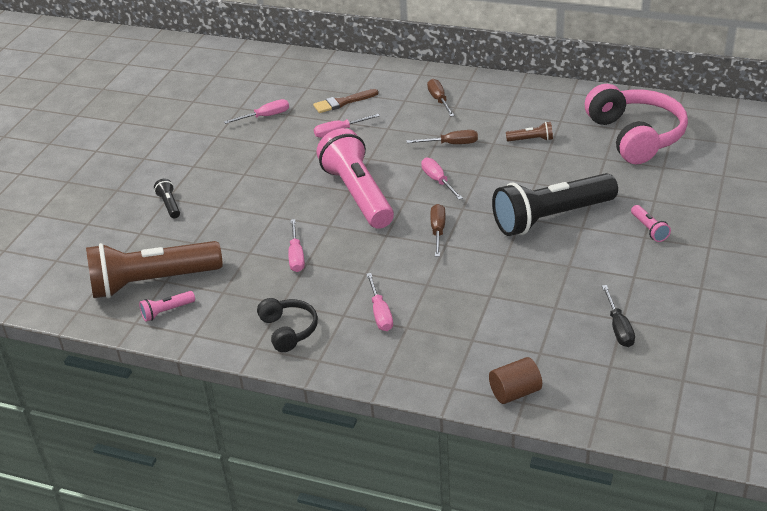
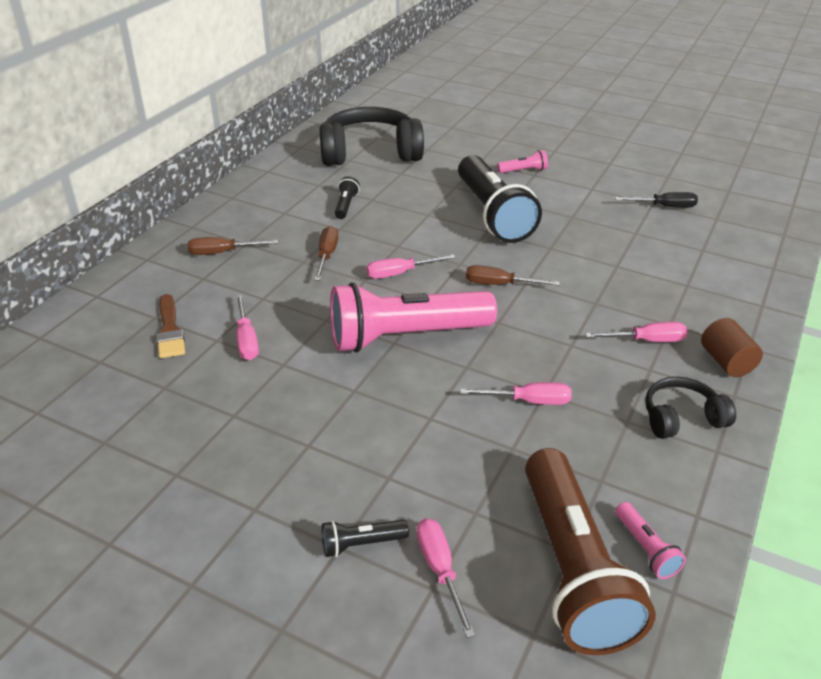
camera: 85 degrees left, 0 degrees up
(265, 116) = (154, 412): pink screwdriver -> pink screwdriver (440, 570)
(515, 392) = (761, 270): brown cylinder -> brown cylinder (726, 362)
(531, 140) = (346, 205): brown flashlight -> black flashlight
(635, 136) = (370, 153): pink headphones -> black headphones

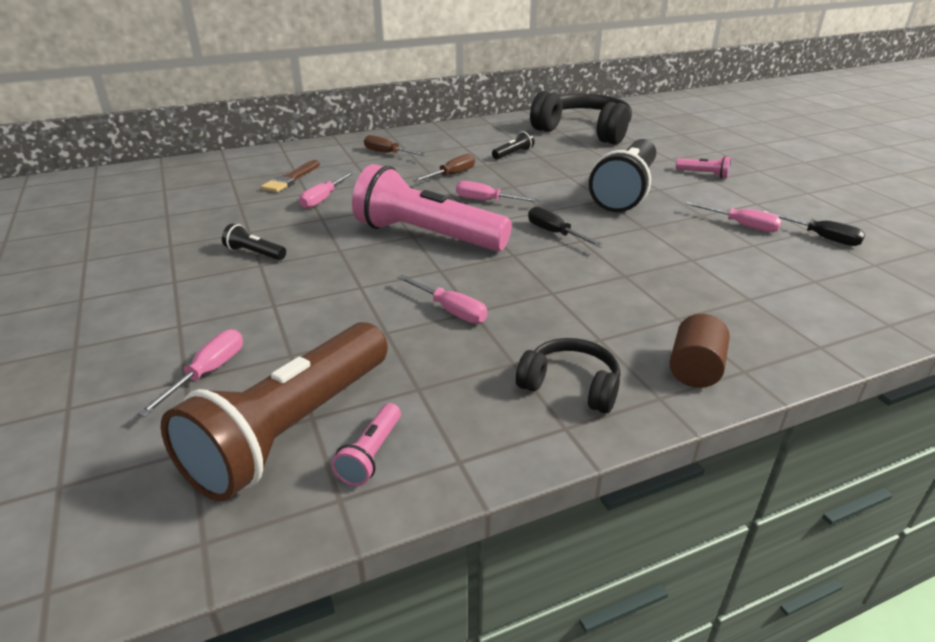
camera: 40 degrees right, 5 degrees down
(361, 544) = (192, 330): black flashlight -> black flashlight (255, 253)
(499, 284) = (555, 233): brown screwdriver -> black screwdriver
(646, 340) = (631, 319): pink screwdriver -> pink screwdriver (741, 225)

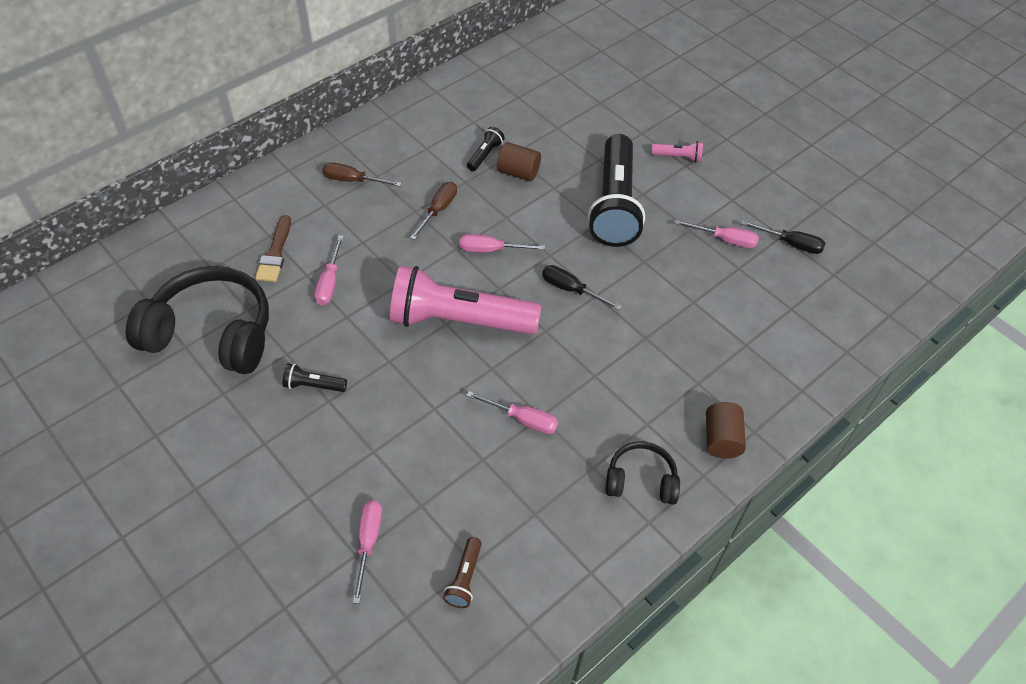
camera: 20 degrees left, 20 degrees up
(291, 429) = (464, 578): brown flashlight -> brown flashlight, size x0.40
(371, 454) = (531, 584): pink flashlight -> none
(539, 165) = (518, 172): none -> brown cylinder
(583, 131) = (542, 92): black headphones -> black headphones (212, 333)

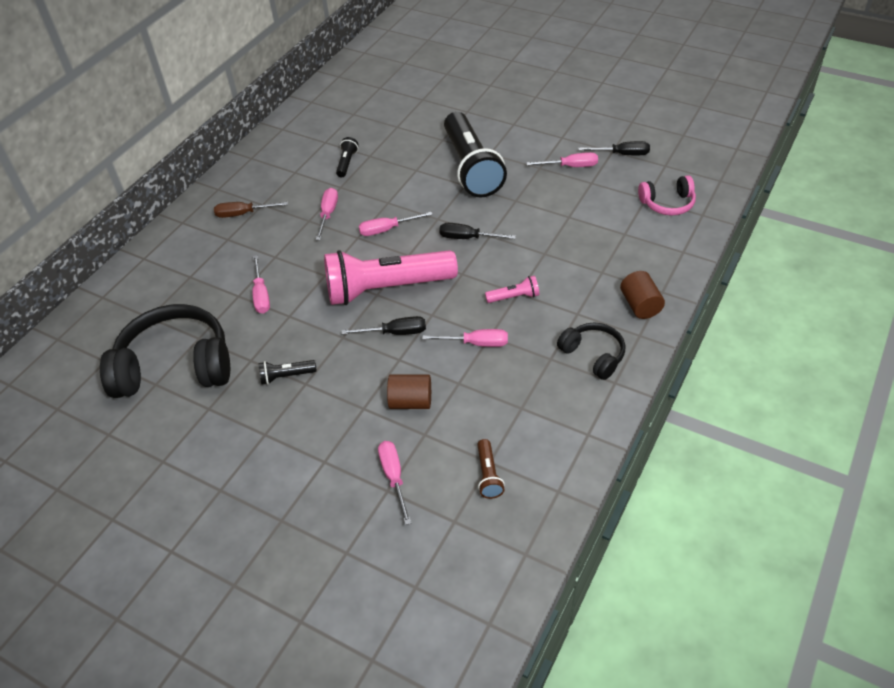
camera: 15 degrees left, 5 degrees down
(275, 253) = (202, 288): brown brush -> none
(438, 210) = (328, 214): brown screwdriver -> pink screwdriver
(444, 375) = (395, 332): none -> black screwdriver
(518, 172) = (381, 167): brown cylinder -> brown cylinder (411, 401)
(641, 480) = (593, 355): black headphones -> black headphones turned 60 degrees clockwise
(678, 157) = (504, 120): pink flashlight -> pink flashlight (514, 297)
(813, 324) = (667, 203): none -> pink headphones

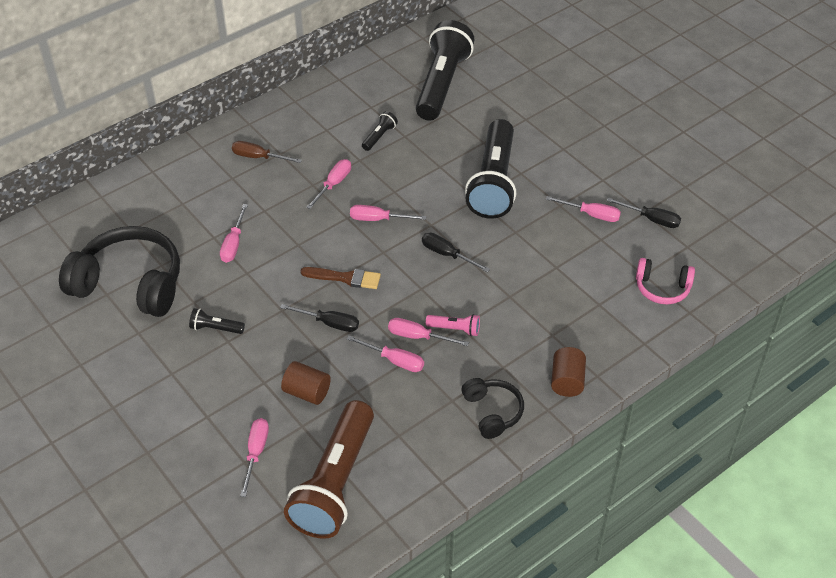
camera: 20 degrees right, 0 degrees up
(377, 106) = (442, 84): none -> black flashlight
(386, 288) = (345, 278): pink flashlight -> brown brush
(485, 315) = (418, 337): none -> pink screwdriver
(488, 475) = (335, 483): brown flashlight -> brown flashlight, size x2.49

